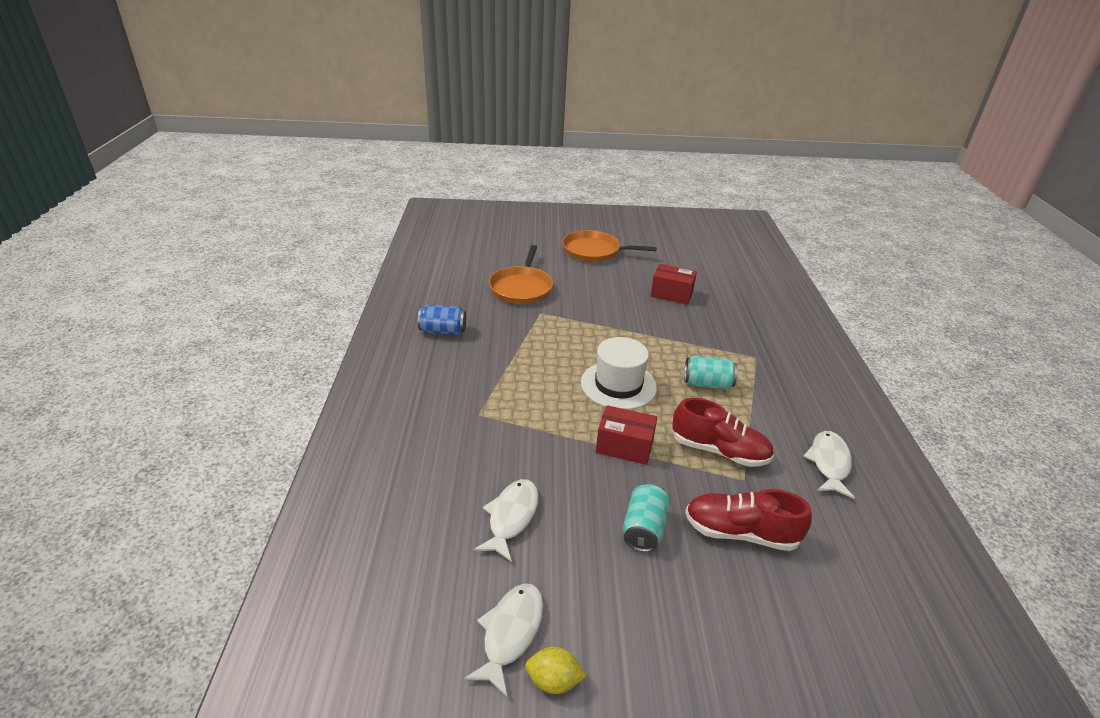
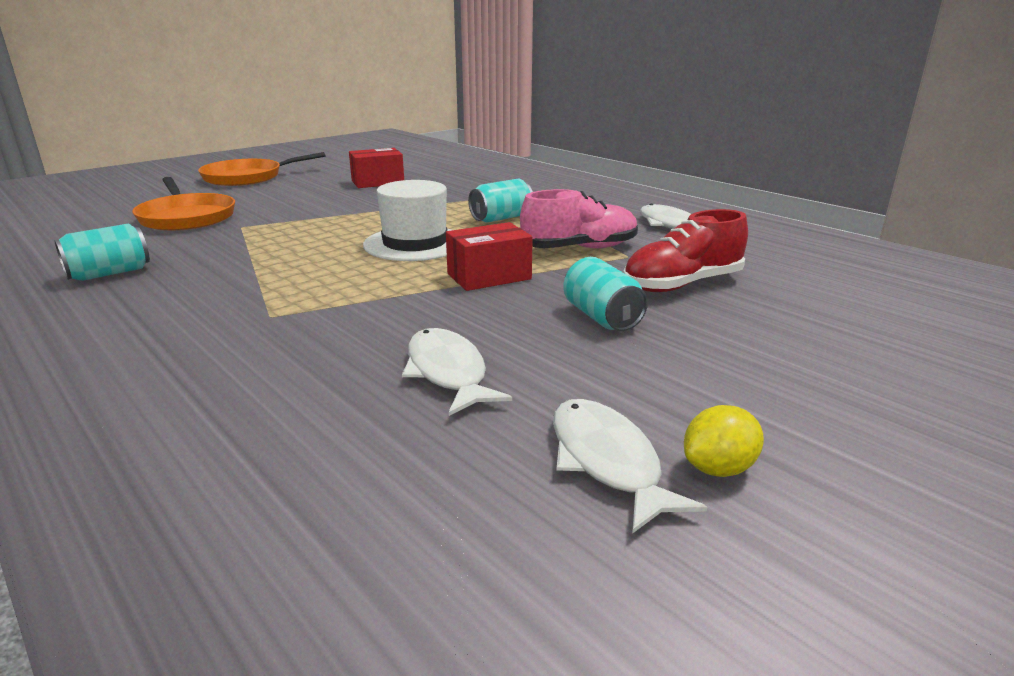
camera: 40 degrees left, 10 degrees down
(443, 331) = (109, 273): blue can -> turquoise can
(719, 451) = (579, 249): red shoe -> pink shoe

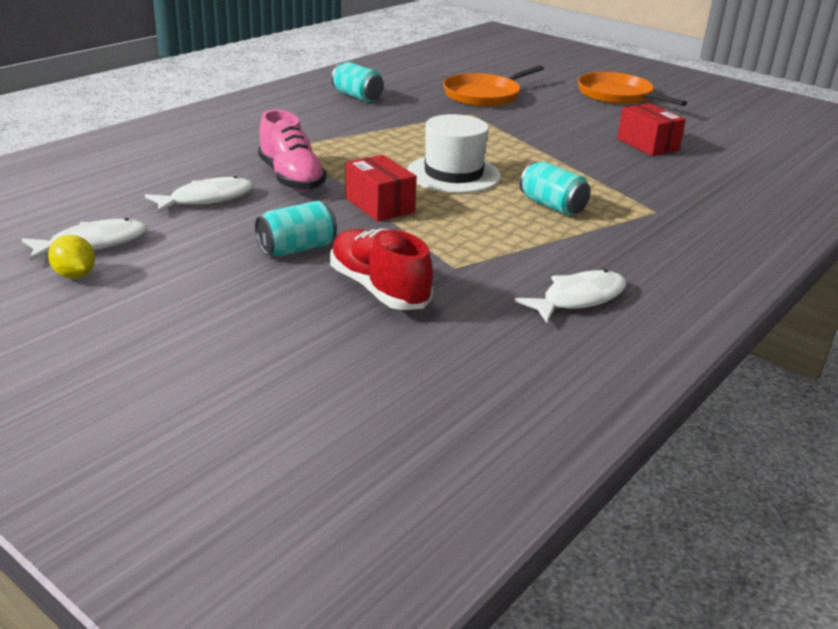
camera: 80 degrees right, 5 degrees up
(579, 249) = (468, 243): pink shoe -> pink shoe (291, 178)

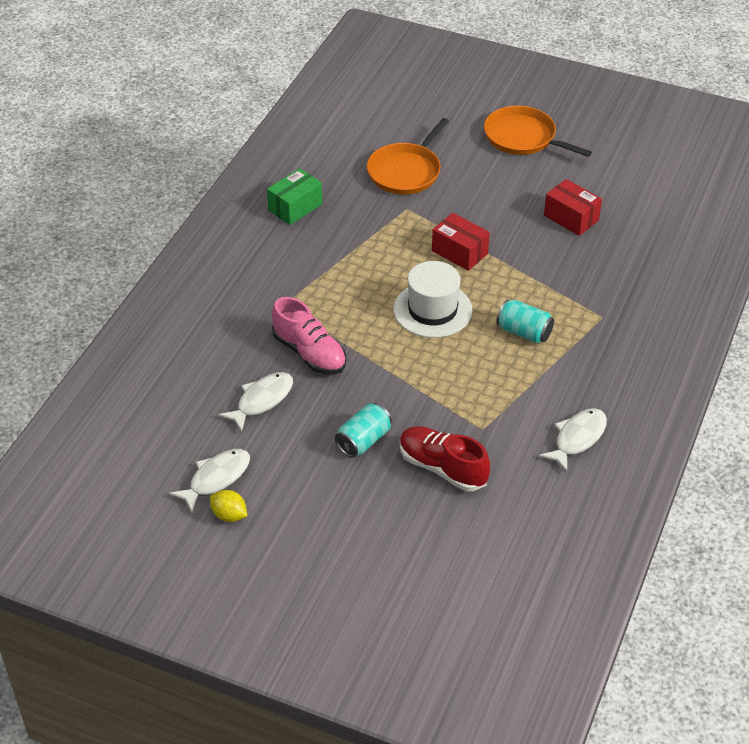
camera: 15 degrees left, 15 degrees up
(357, 97) = (295, 207): turquoise can -> green box
(379, 205) = (396, 370): red box -> red box (459, 252)

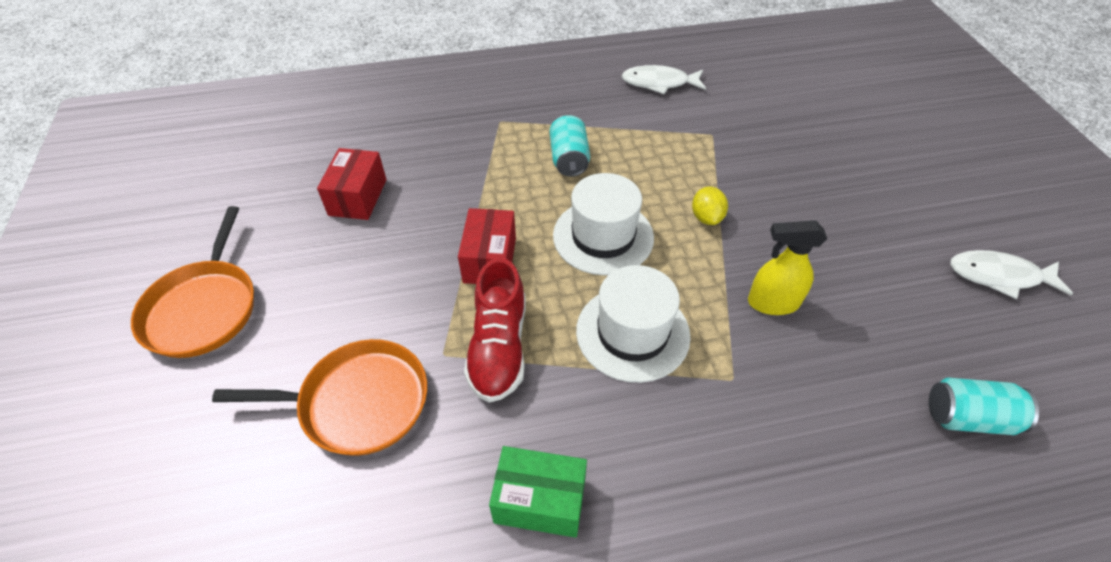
camera: 125 degrees left, 5 degrees up
(229, 515) = (1012, 240): yellow lemon -> yellow lemon (706, 217)
(262, 400) = (877, 303): white fish -> none
(309, 353) = (772, 303): pink shoe -> yellow spray bottle
(349, 283) = (632, 333): none -> white hat
(363, 441) = (819, 198): turquoise can -> turquoise can (968, 417)
(442, 468) = (780, 137): red shoe -> red shoe (499, 347)

